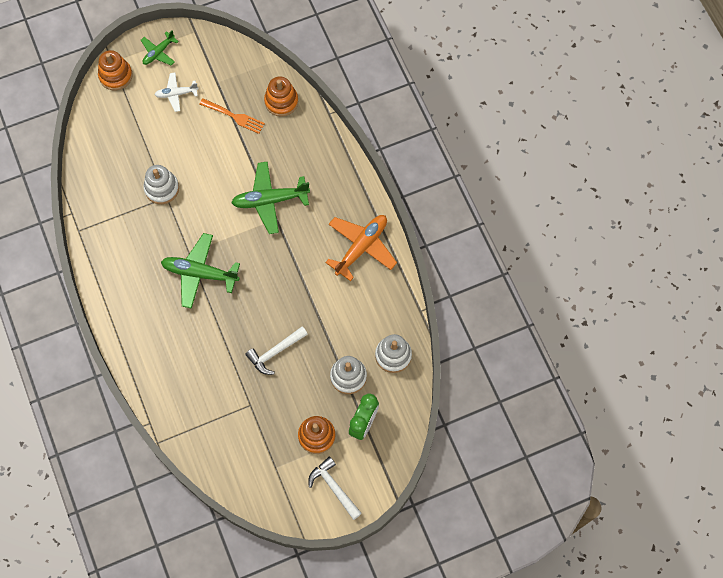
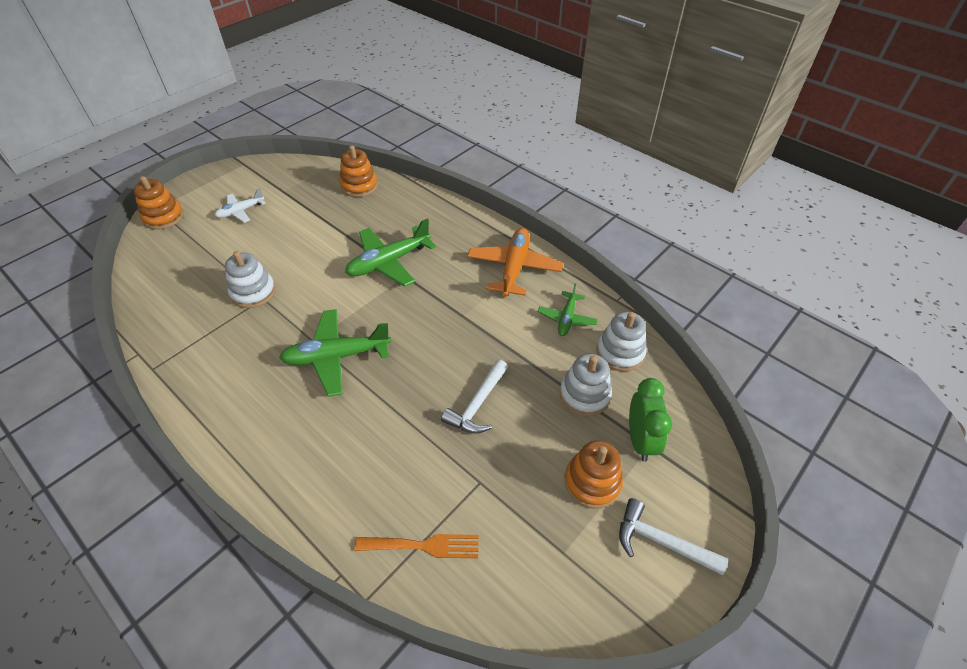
camera: 25 degrees left, 20 degrees down
(159, 52) = (209, 187): green plane -> green plane (567, 318)
(234, 116) = (314, 210): orange fork -> orange fork (423, 546)

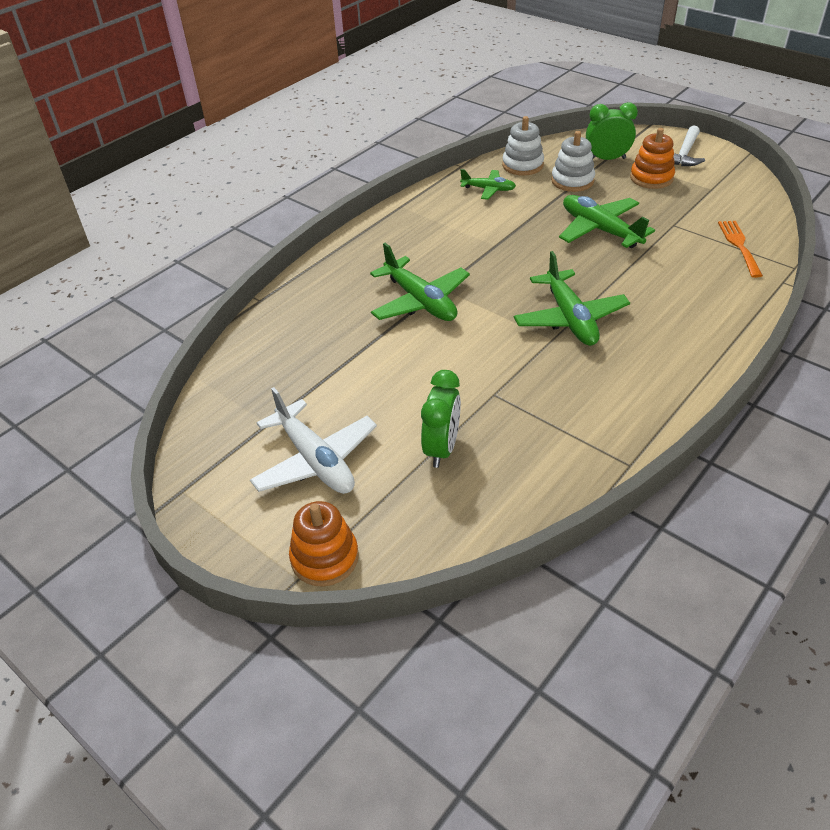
camera: 90 degrees left, 5 degrees down
(221, 267) = (441, 448): none -> green clock
(241, 211) = (315, 460): white plane -> white plane, size x1.73
(253, 292) = (485, 404): white stacking toy -> none
(359, 186) = (265, 346): orange stacking toy -> none
(477, 404) = (600, 230): white hammer -> green plane
(514, 268) = (423, 219): orange plane -> none

